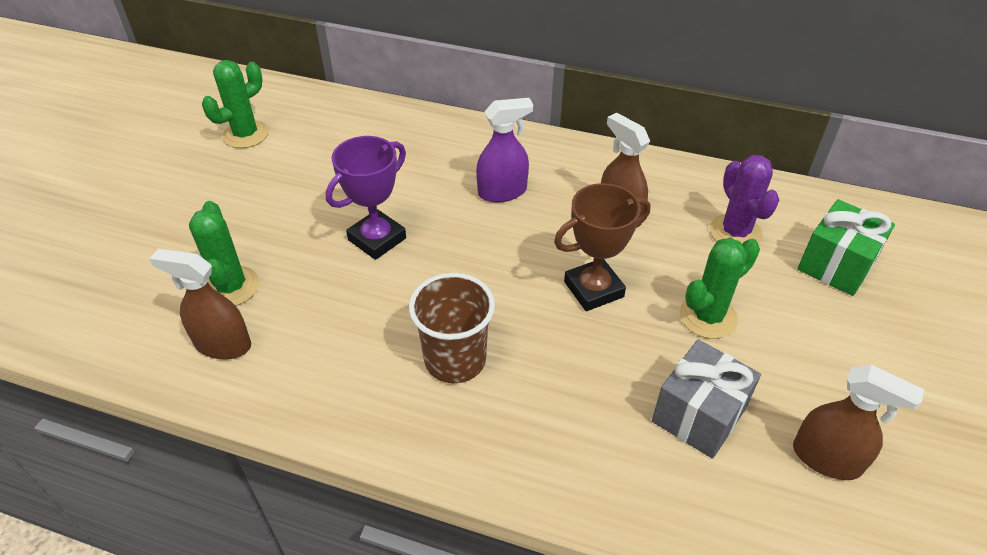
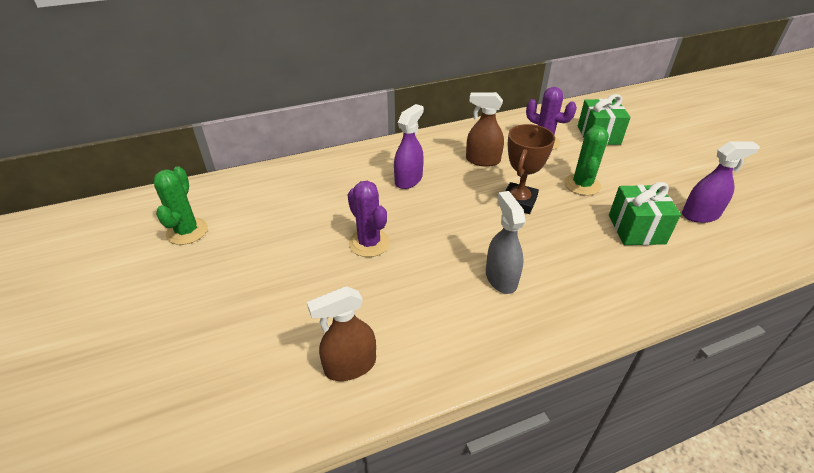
camera: 40 degrees left, 5 degrees down
(231, 287) = (307, 328): green cactus -> none
(377, 239) = (369, 243): purple trophy -> purple cactus
(455, 360) = (501, 278): brown cup -> grey spray bottle
(698, 415) = (636, 229): grey gift -> green gift
(827, 458) = (700, 215): brown spray bottle -> purple spray bottle

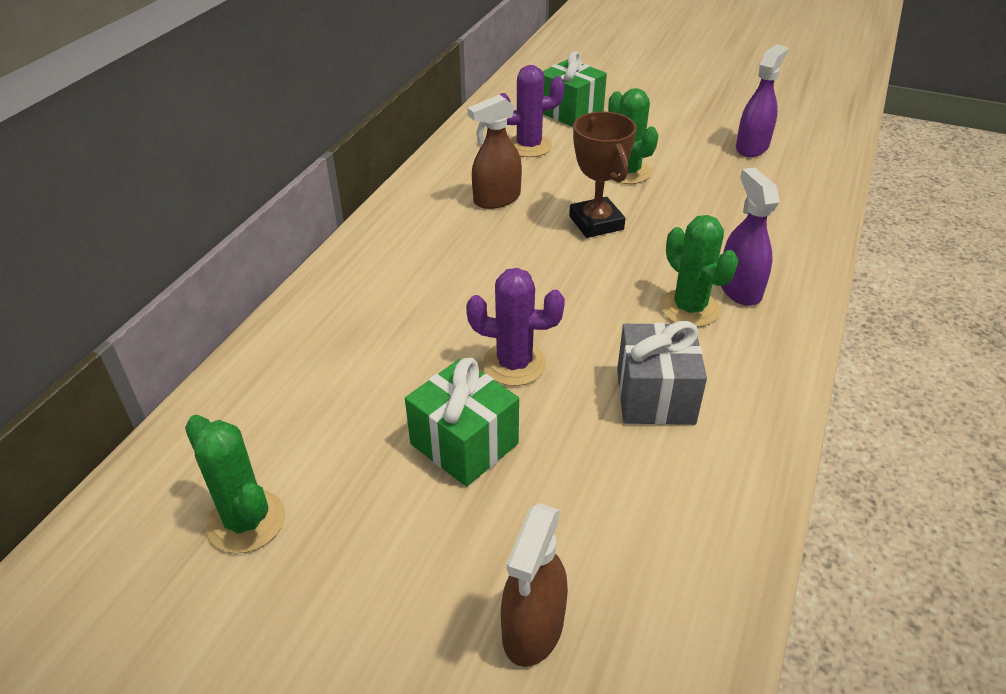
camera: 45 degrees left, 0 degrees up
(350, 366) = (690, 496): brown spray bottle -> brown spray bottle (533, 629)
(408, 180) = (448, 267): purple spray bottle -> purple spray bottle (739, 289)
(410, 307) = (655, 396): none -> grey gift
(501, 278) = (689, 308): grey spray bottle -> green cactus
(636, 229) = (726, 189): green gift -> green gift (464, 444)

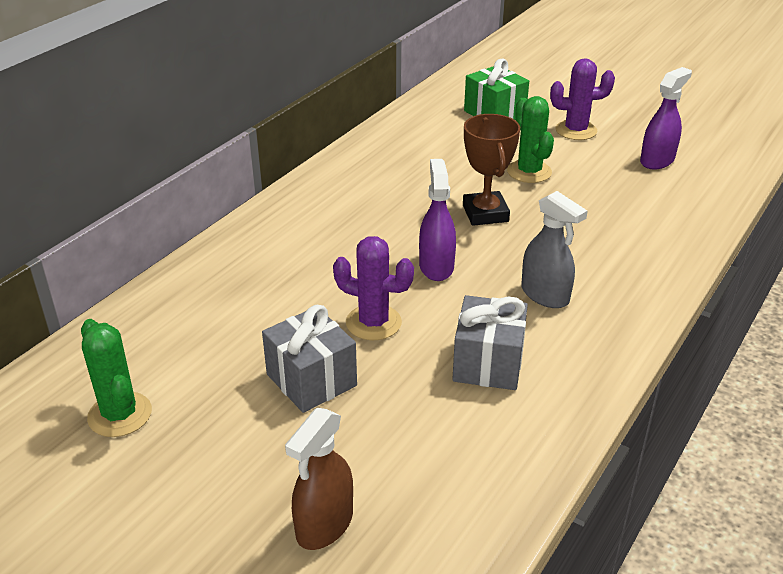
camera: 10 degrees right, 5 degrees down
(464, 444) = (311, 380): green gift -> grey gift
(496, 199) = (402, 184): brown spray bottle -> none
(529, 146) = (446, 141): purple cactus -> purple cactus (576, 130)
(689, 308) = (545, 295): green cactus -> grey spray bottle
(739, 289) = (597, 284): purple spray bottle -> purple spray bottle (436, 266)

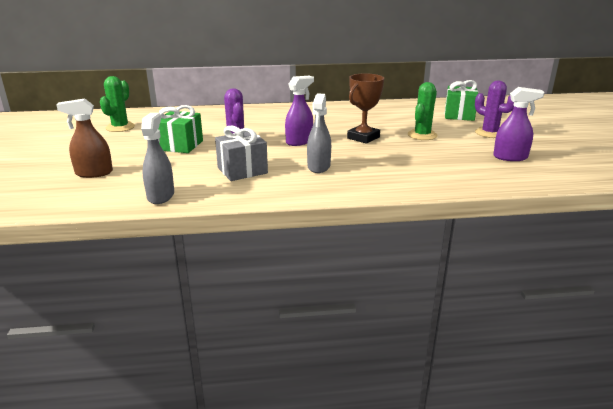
camera: 50 degrees right, 10 degrees down
(311, 380) = (181, 145): grey gift -> green gift
(502, 480) = (161, 196): none -> grey spray bottle

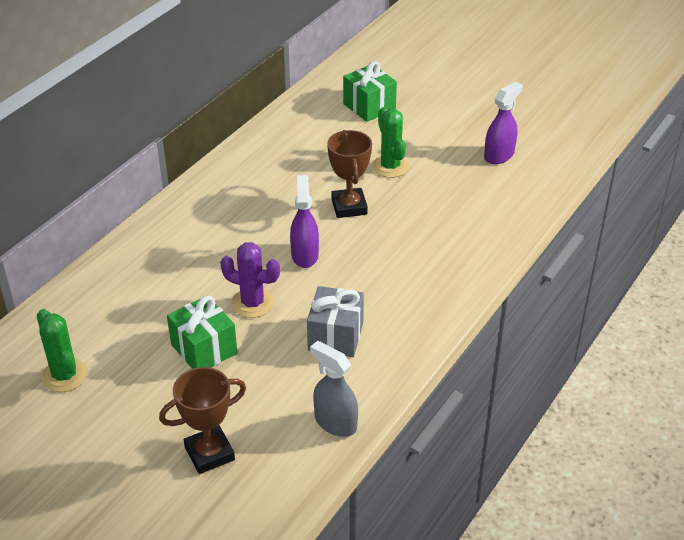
camera: 50 degrees left, 15 degrees up
(94, 173) = (209, 453): brown spray bottle -> brown trophy
(319, 167) = (386, 280): grey spray bottle -> none
(489, 133) = (436, 124): purple cactus -> none

